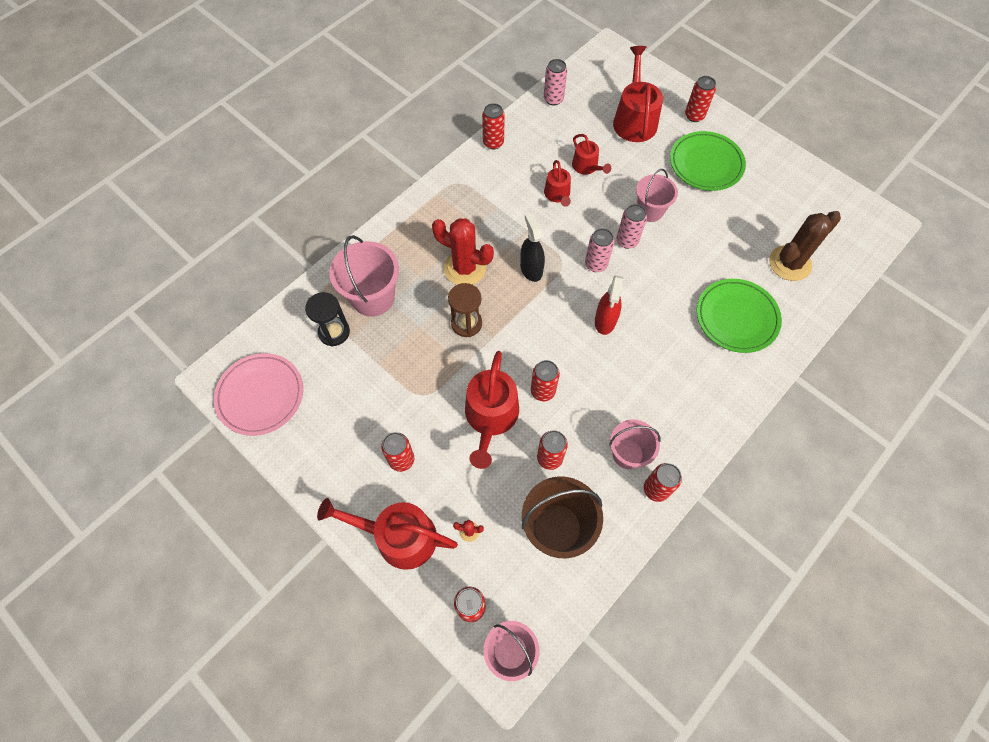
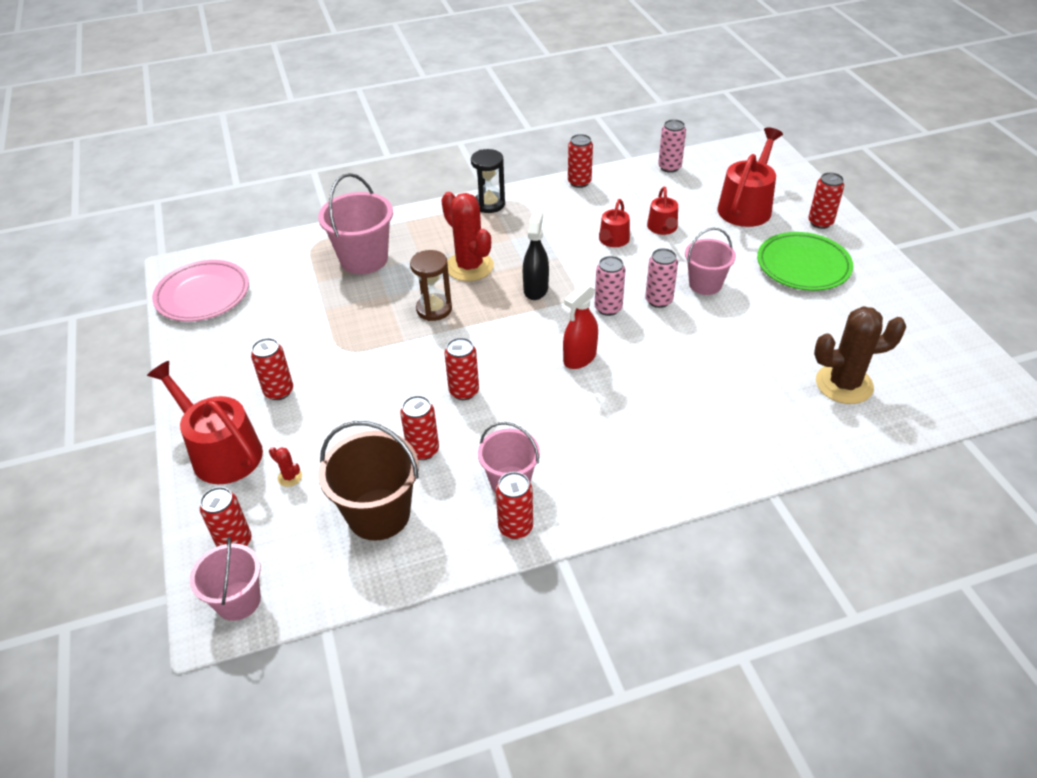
camera: 30 degrees right, 20 degrees down
(334, 332) = (306, 272): black hourglass -> black hourglass (489, 204)
(490, 417) = (393, 392): red watering can -> none
(736, 318) = (737, 410): green plate -> none

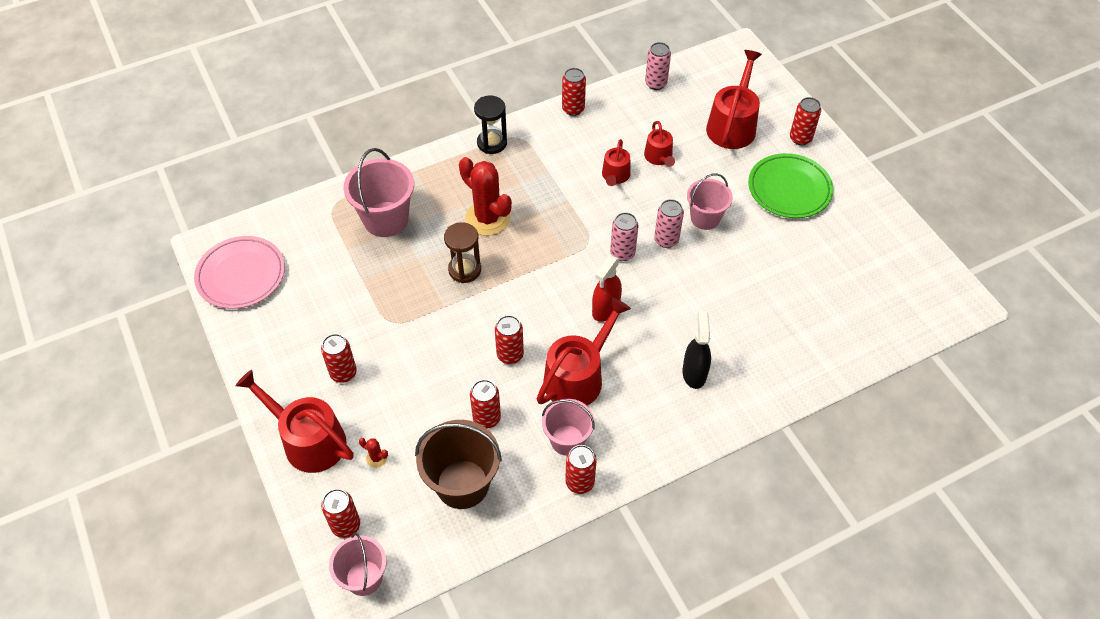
camera: 10 degrees left, 10 degrees up
(535, 419) = (578, 376): none -> red watering can
(536, 289) = (553, 238): black spray bottle -> black spray bottle (694, 373)
(844, 384) = (833, 312): brown cactus -> none

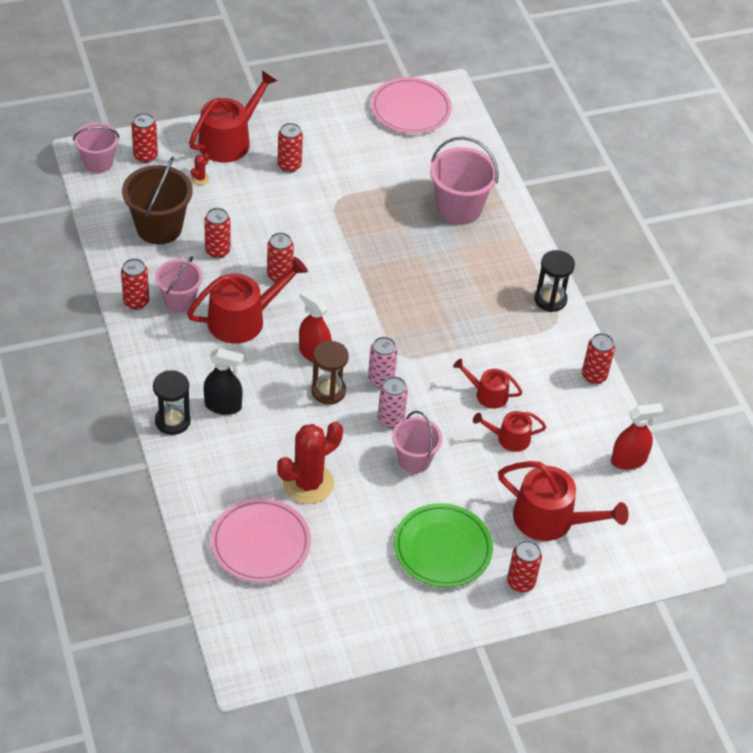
camera: 95 degrees right, 5 degrees down
(464, 270) = (385, 257): brown hourglass -> brown hourglass (328, 391)
(487, 218) = (446, 282): red cactus -> red cactus (308, 483)
(578, 376) = (243, 319): red watering can -> red watering can turned 75 degrees counterclockwise
(655, 83) = (628, 460): pink can -> red spray bottle
(728, 413) = (172, 421): none -> black hourglass
(838, 315) = (260, 543): none -> pink plate

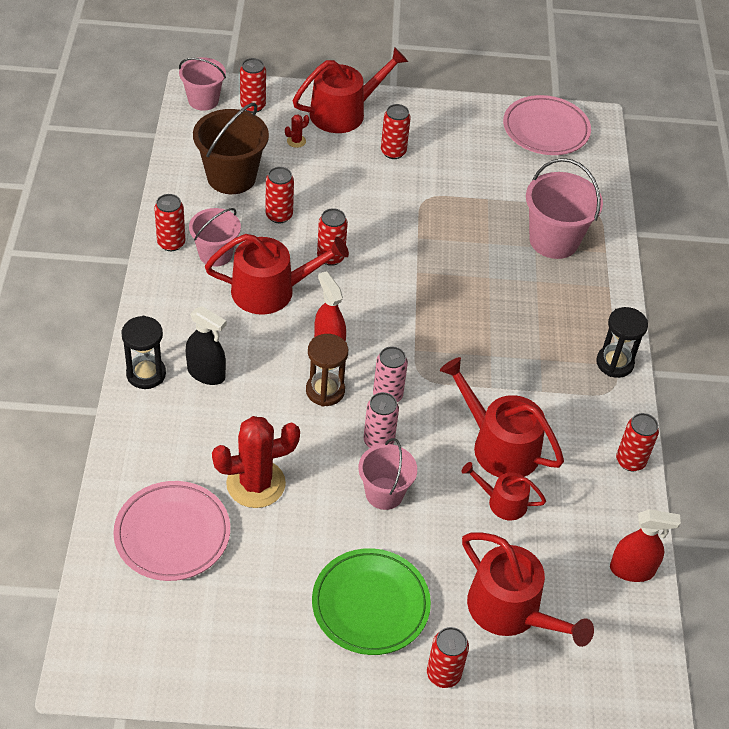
camera: 20 degrees right, 0 degrees up
(487, 394) = (499, 445): red watering can -> red watering can, size x1.78

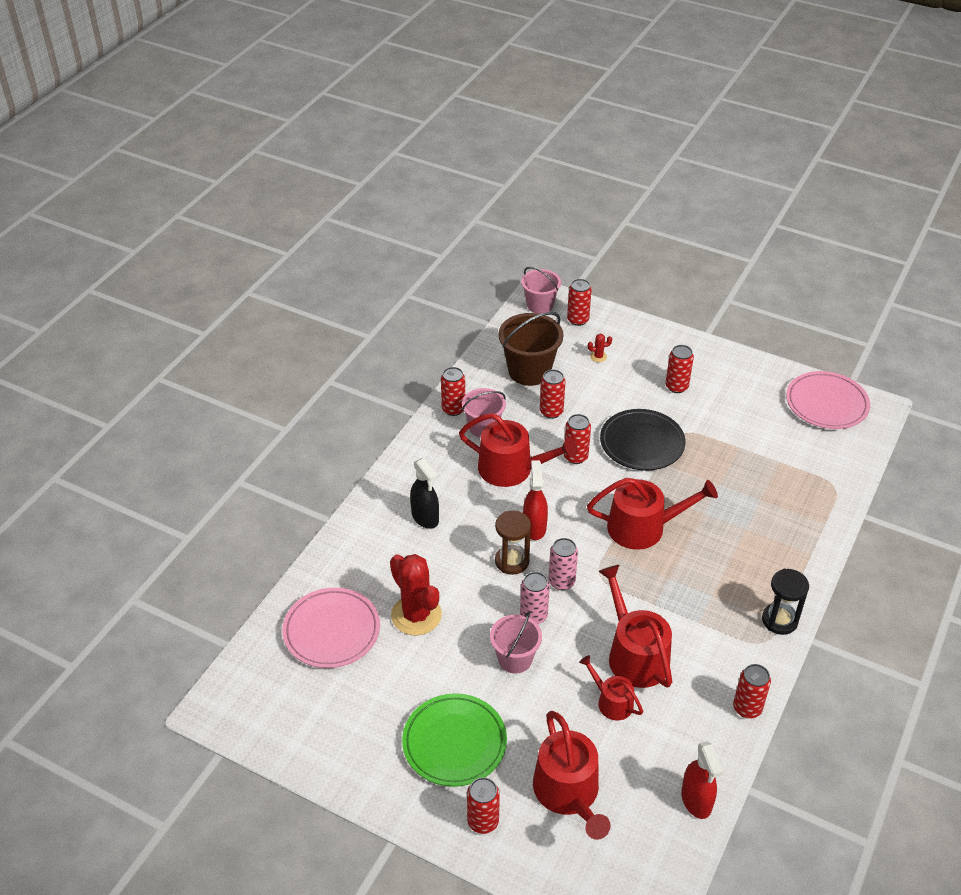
camera: 30 degrees right, 5 degrees down
(146, 374) = (379, 503): black hourglass -> none
(256, 484) = (416, 615): red cactus -> red cactus turned 45 degrees clockwise
(344, 112) = (651, 344): red watering can -> red watering can (643, 527)
(390, 222) = (642, 443): none -> black plate
(554, 240) = (781, 499): pink bucket -> none
(632, 570) = (696, 800): red spray bottle -> red spray bottle turned 45 degrees clockwise

